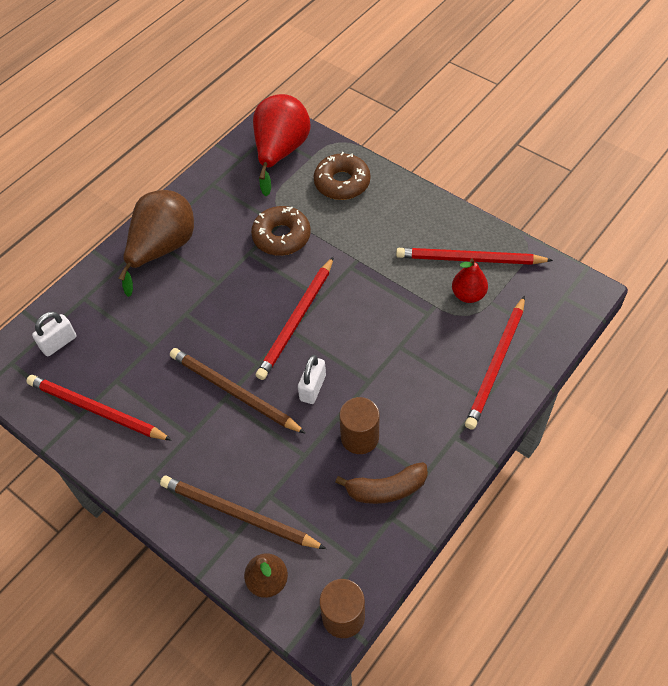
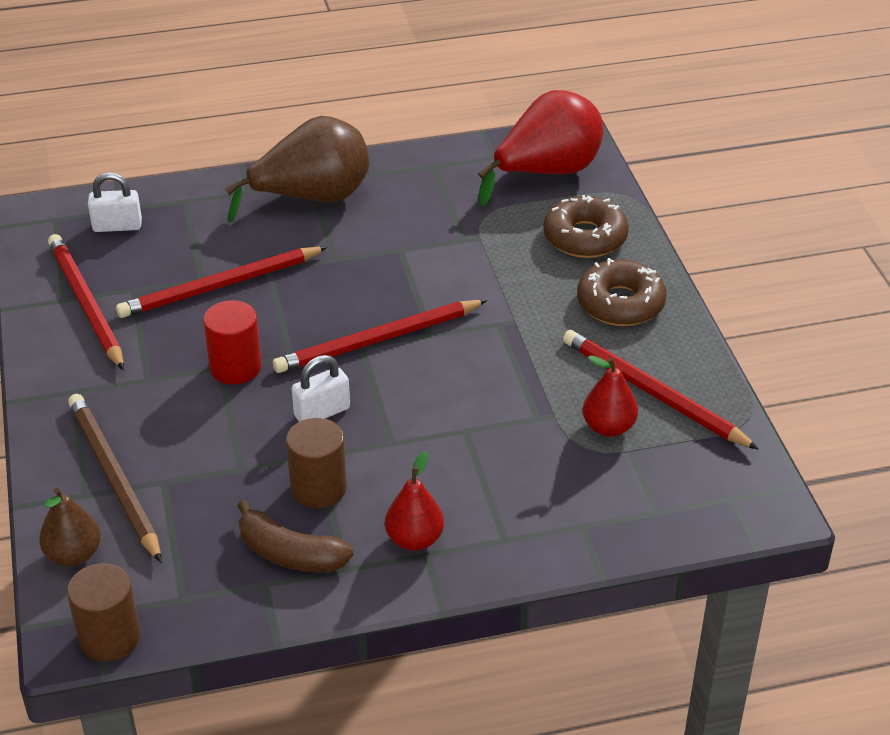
camera: 35 degrees right, 15 degrees down
(234, 392) = (235, 367): brown pencil -> red cylinder
(281, 236) = (453, 253): brown donut -> brown donut (620, 303)
(440, 432) = (414, 539): none -> red pear
(496, 364) = (560, 515): red pencil -> red pencil (220, 286)

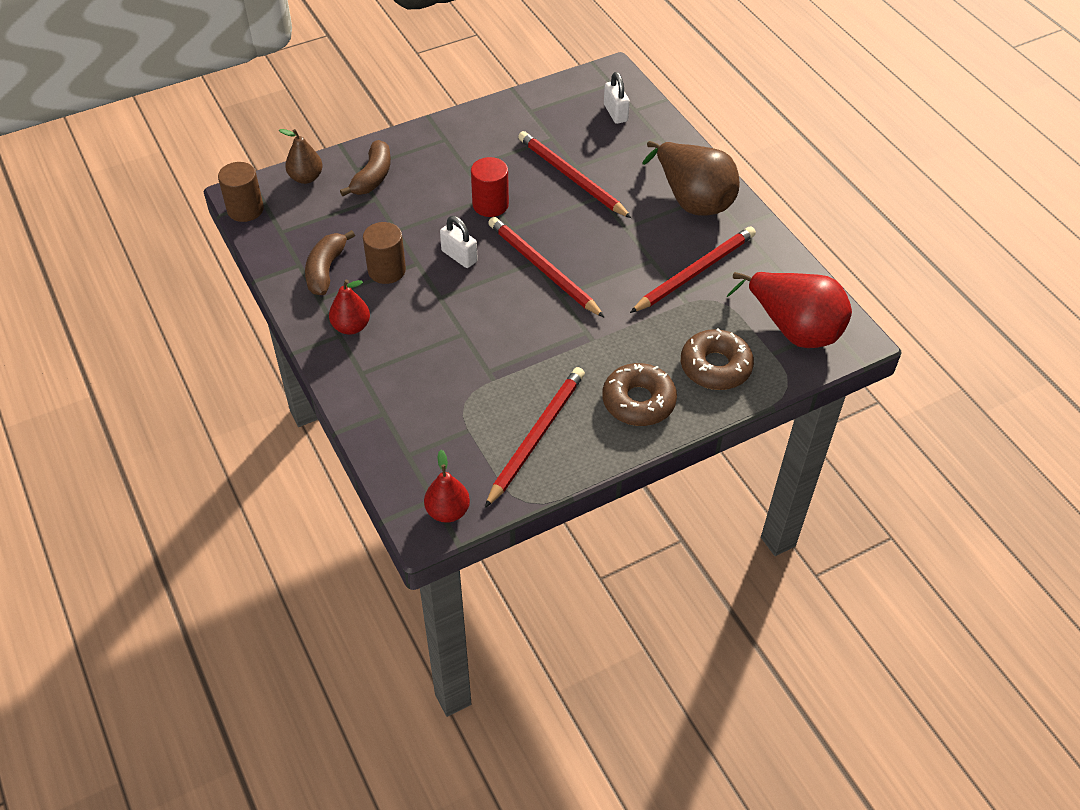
camera: 75 degrees right, 10 degrees up
(86, 304) = (529, 121): red pencil -> red pencil (695, 272)
(114, 478) = (372, 177): brown pencil -> brown banana
(608, 427) = (489, 414): red pear -> red pear (448, 511)

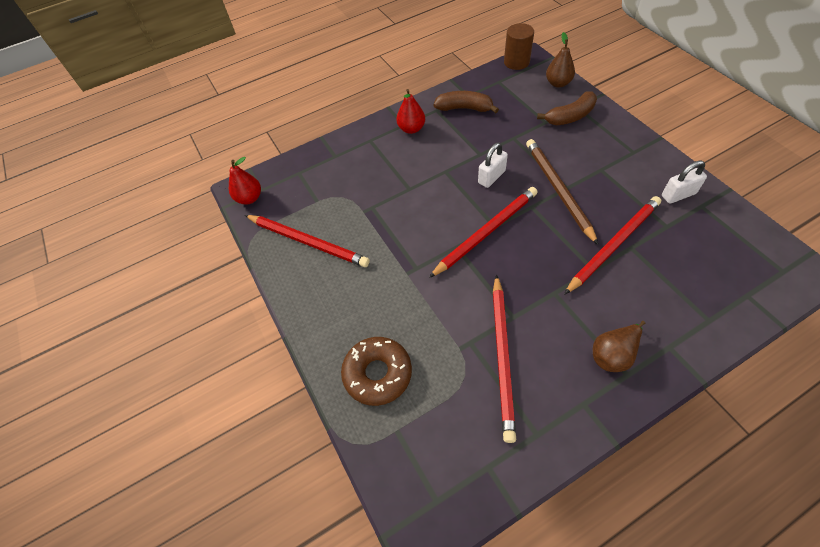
camera: 95 degrees right, 5 degrees up
(372, 177) = (570, 116): brown banana -> brown banana turned 45 degrees counterclockwise
(386, 270) = (469, 138): brown cylinder -> none
(490, 205) = (558, 190): red cylinder -> brown pencil
(615, 113) = (732, 277): white padlock -> white padlock (678, 195)
(638, 401) = (338, 310): brown donut -> none
(692, 200) = (613, 354): brown pear -> brown pear, size x0.55
(695, 272) = (502, 356): red pencil -> red pencil turned 45 degrees clockwise
(793, 329) = (432, 456): red pear -> none

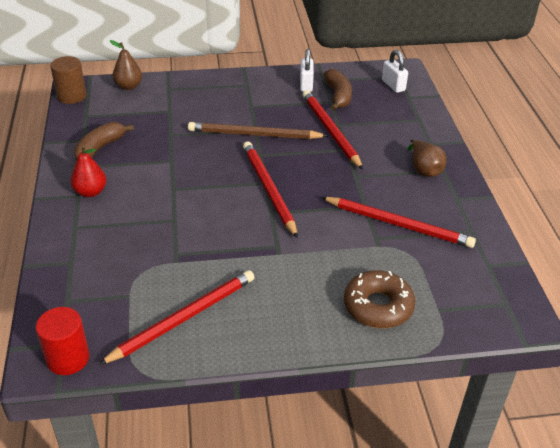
camera: 75 degrees left, 15 degrees down
(249, 198) = (68, 358): red pear -> red cylinder
(491, 177) = (207, 164): white padlock -> white padlock (393, 85)
(570, 116) = (177, 96): brown banana -> brown banana (338, 96)

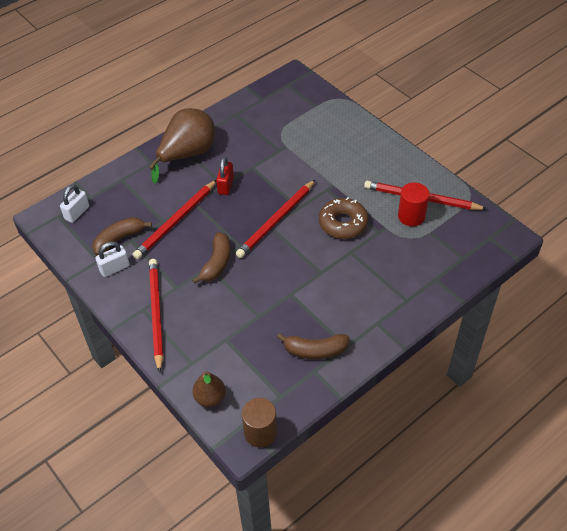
camera: 120 degrees left, 10 degrees up
(68, 358) = (495, 228): red cylinder -> red cylinder (411, 216)
(90, 192) = (367, 318): red pear -> none
(254, 135) = (216, 263): brown pencil -> brown banana
(352, 177) = (226, 185): none -> red padlock
(378, 306) = (335, 128): brown donut -> brown donut (343, 223)
(398, 224) = (257, 145): red pencil -> red pencil (156, 313)
(424, 169) = (187, 154): brown pear -> brown pear, size x1.83

